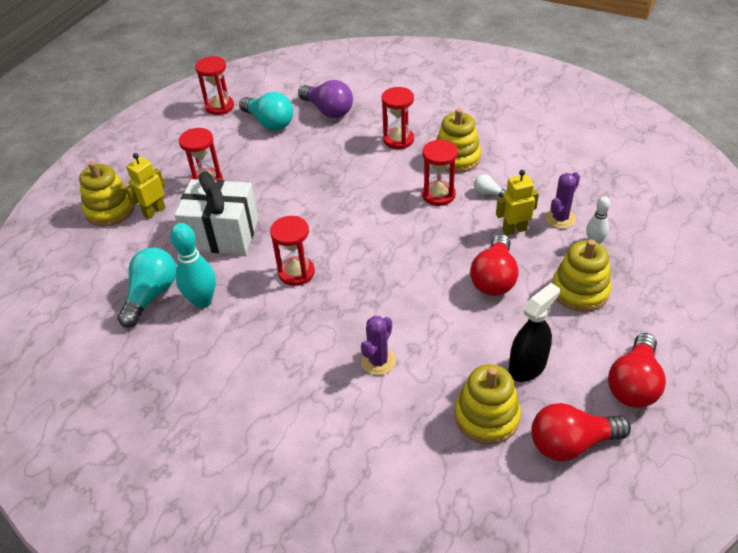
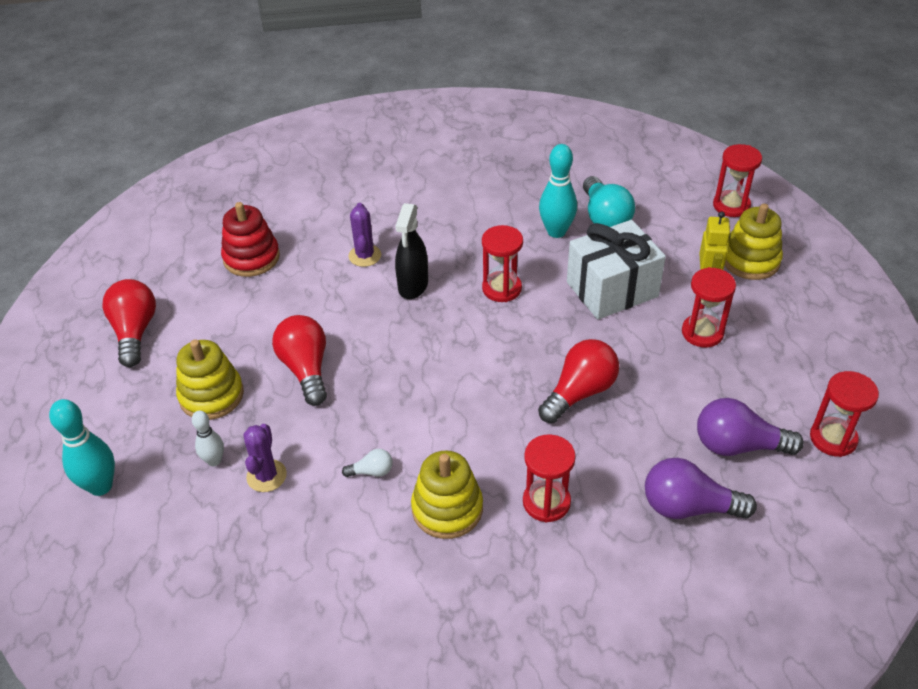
camera: 145 degrees right, 0 degrees up
(269, 122) = (738, 445): turquoise light bulb -> purple light bulb
(438, 195) = (430, 440): red hourglass -> red hourglass (731, 205)
(486, 416) = (251, 258): yellow stacking toy -> red stacking toy
(514, 230) = (313, 435): yellow robot -> none
(527, 367) = (234, 305): black spray bottle -> black spray bottle (413, 285)
(571, 443) = (176, 269): red light bulb -> red light bulb (580, 392)
(685, 260) = (101, 486): none -> turquoise bowling pin

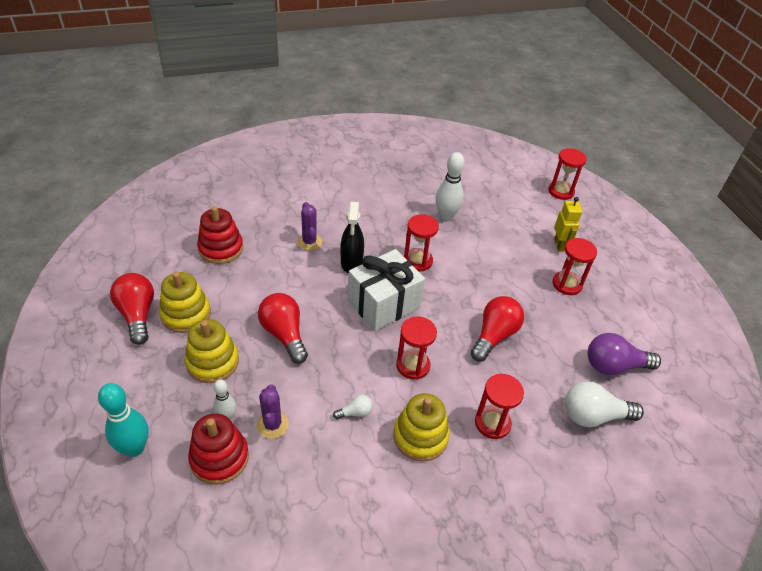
camera: 15 degrees left, 0 degrees up
(195, 508) = (219, 458): none -> red stacking toy
(556, 232) = (446, 216): turquoise bowling pin -> white bowling pin
(605, 217) = (477, 204): turquoise light bulb -> none
(612, 289) = (496, 256): white gift -> white gift (384, 304)
(688, 507) = (593, 416): purple light bulb -> white light bulb
(750, 260) = (584, 230): yellow stacking toy -> yellow stacking toy (186, 314)
(833, 438) = (675, 355): red hourglass -> red hourglass (413, 365)

